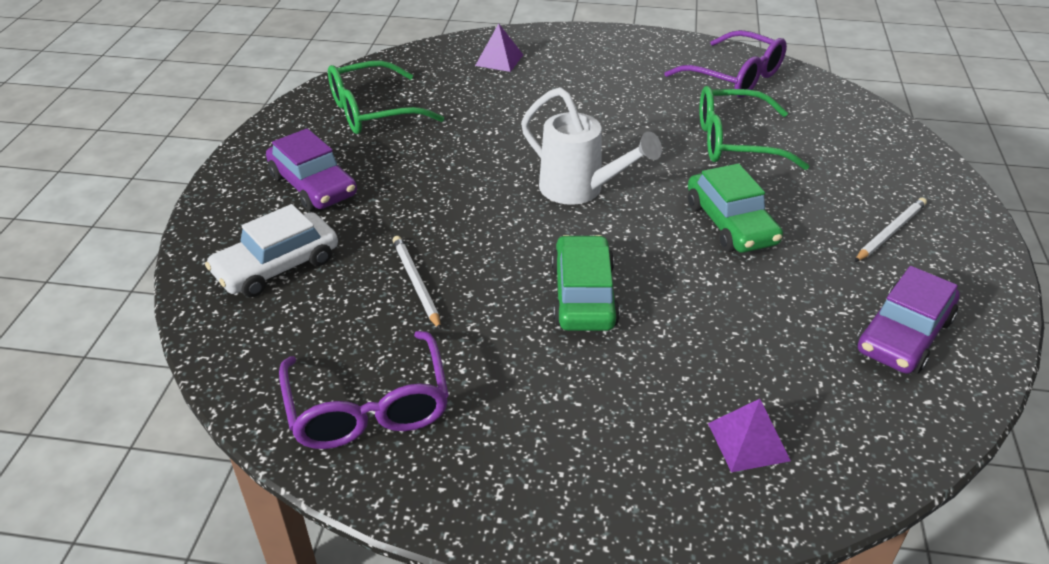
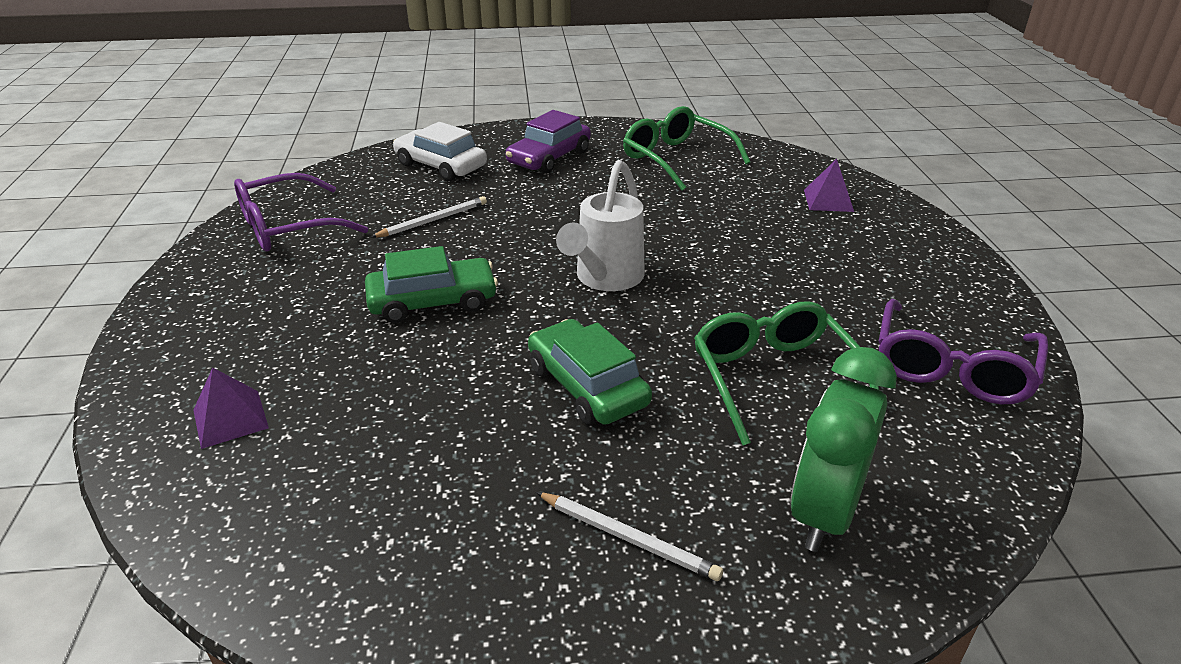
camera: 75 degrees right, 5 degrees down
(730, 223) = (587, 385): green car -> green car turned 90 degrees clockwise
(866, 156) = (824, 512): none -> green clock
(903, 335) = (401, 545): purple car -> none

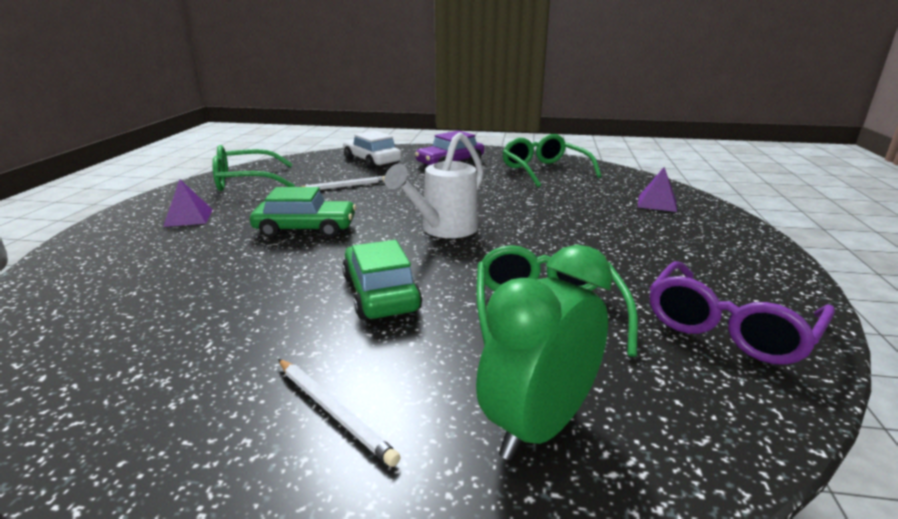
camera: 15 degrees right, 10 degrees down
(230, 418) = (106, 276): purple pyramid -> purple pyramid (188, 217)
(288, 227) = (246, 181): purple glasses -> green glasses

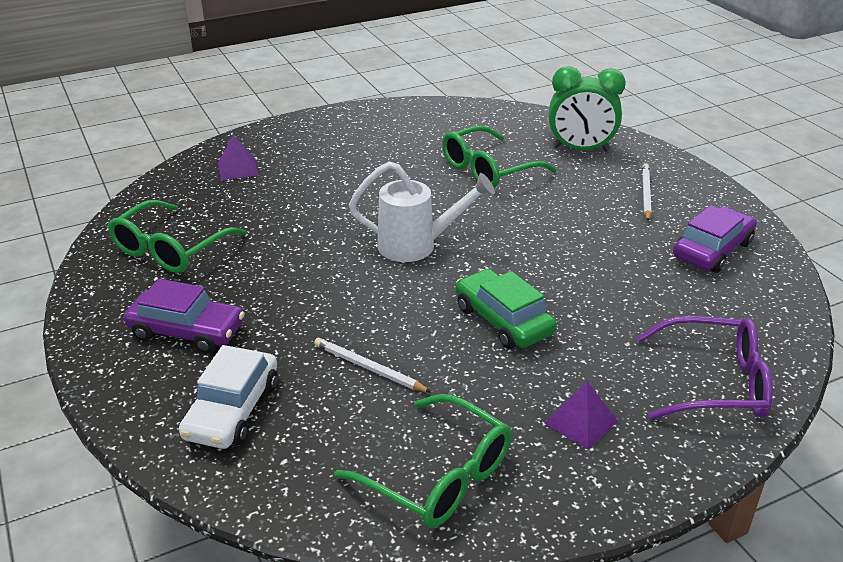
camera: 125 degrees left, 10 degrees up
(156, 383) = (712, 250): none -> purple car
(381, 293) = (545, 228): green car -> none
(728, 327) = (438, 123): purple glasses -> purple glasses (714, 383)

